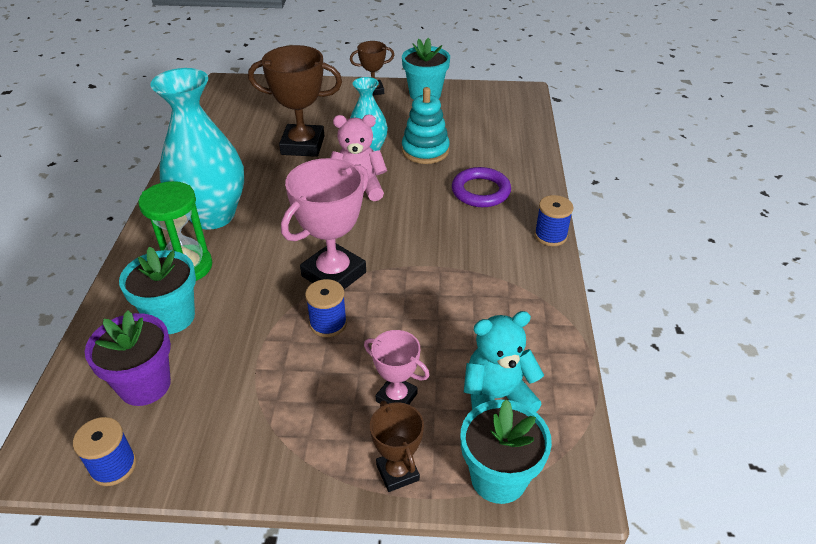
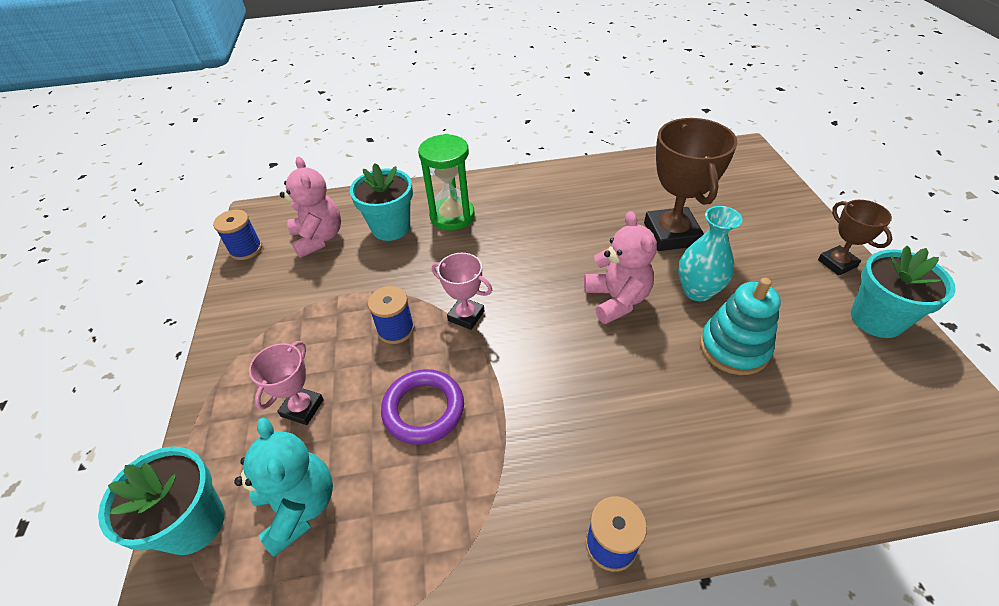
camera: 80 degrees right, 5 degrees up
(145, 385) = (319, 238): purple flower pot -> pink teddy bear
(212, 215) = (525, 208): turquoise vase -> none
(334, 274) = (466, 316): pink trophy -> pink trophy, size x0.55
(397, 472) = (214, 428): brown trophy -> none
(480, 191) = (675, 431): purple ring -> purple ring (423, 409)

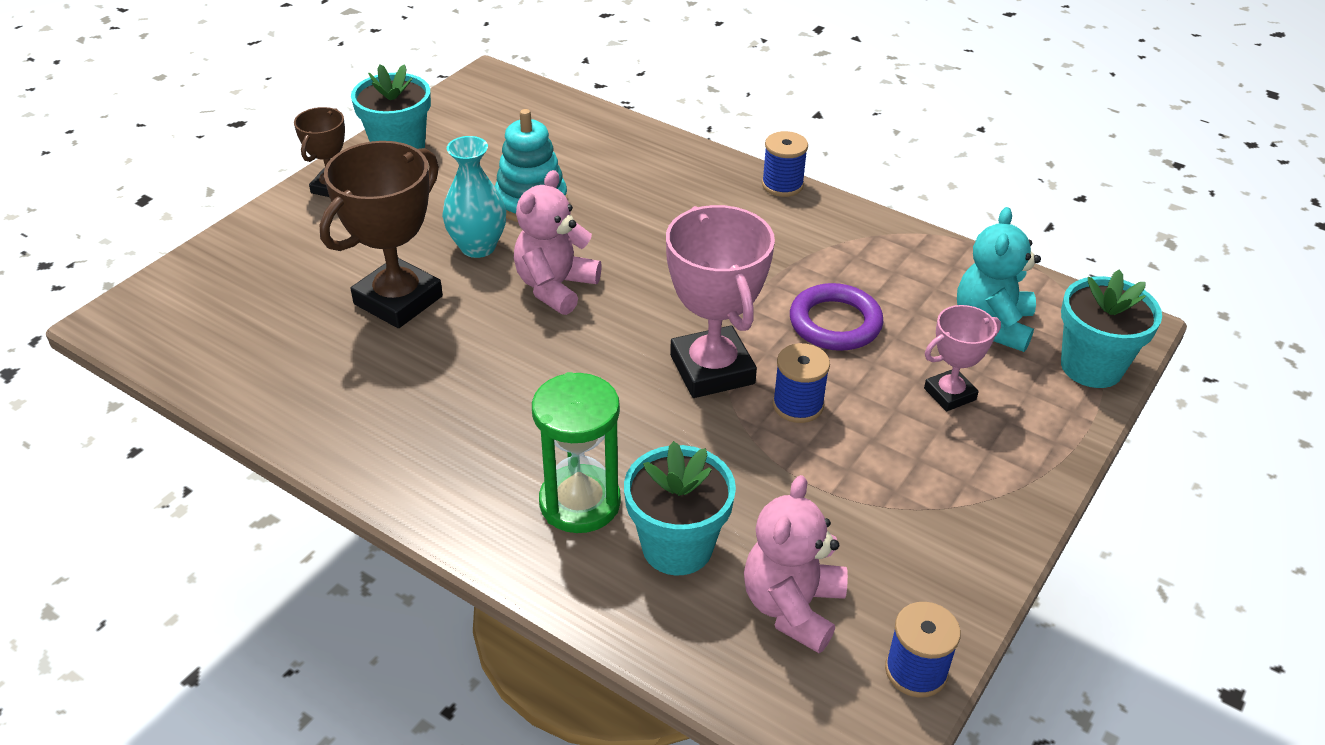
camera: 140 degrees left, 5 degrees down
(466, 316) = (712, 369): pink trophy -> pink trophy, size x1.80

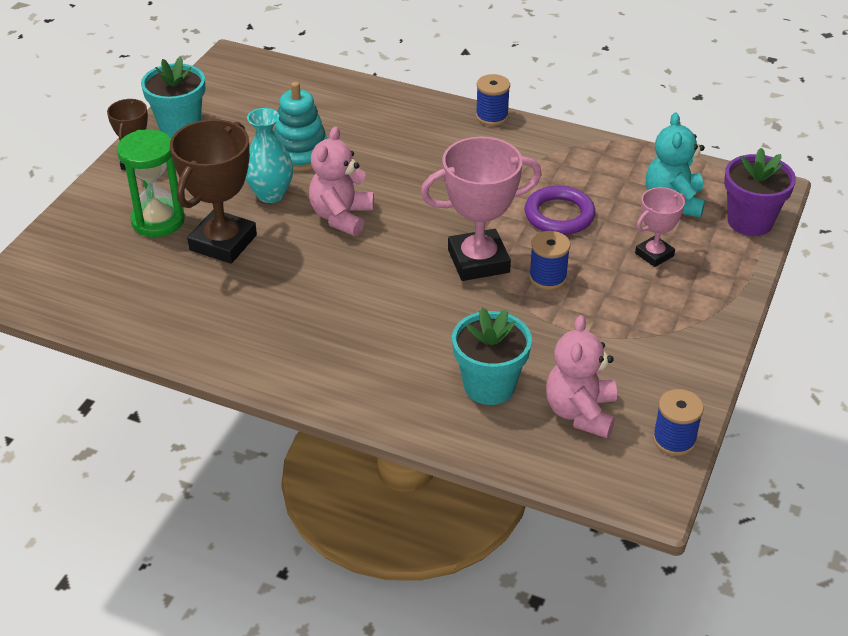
camera: 10 degrees left, 0 degrees up
(580, 502) = (410, 367): green hourglass -> green hourglass (158, 220)
(712, 369) = (478, 261): pink trophy -> pink trophy turned 75 degrees counterclockwise
(1091, 367) = (750, 221): turquoise flower pot -> purple flower pot

